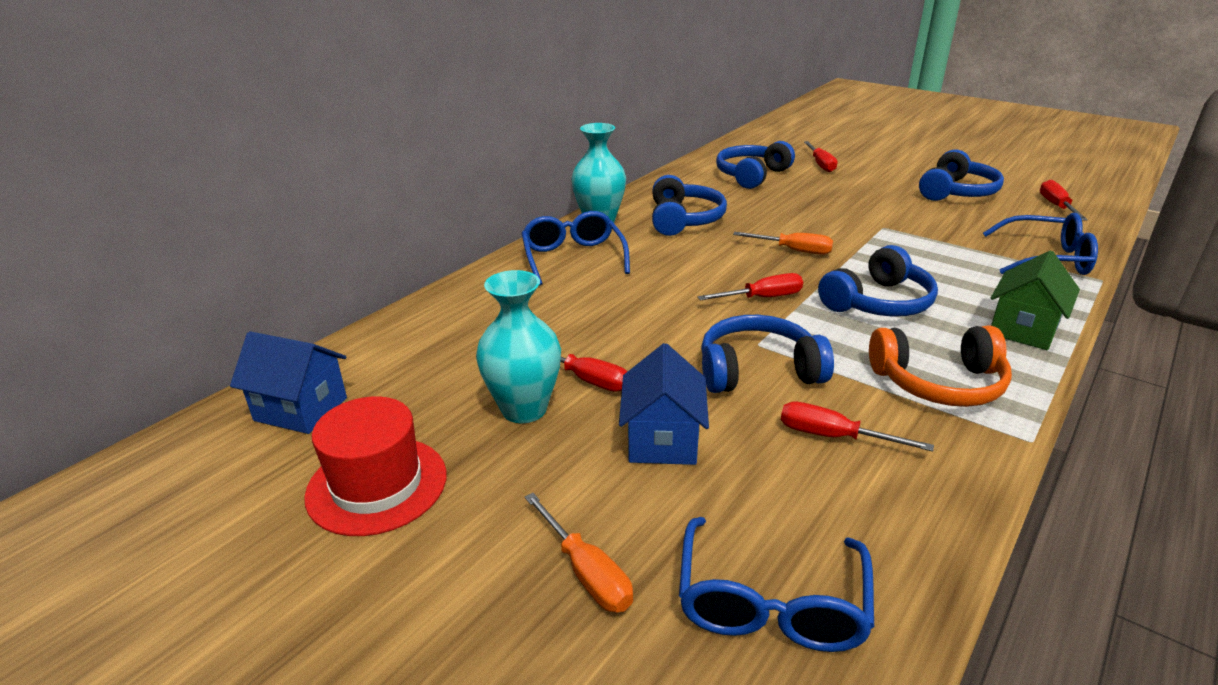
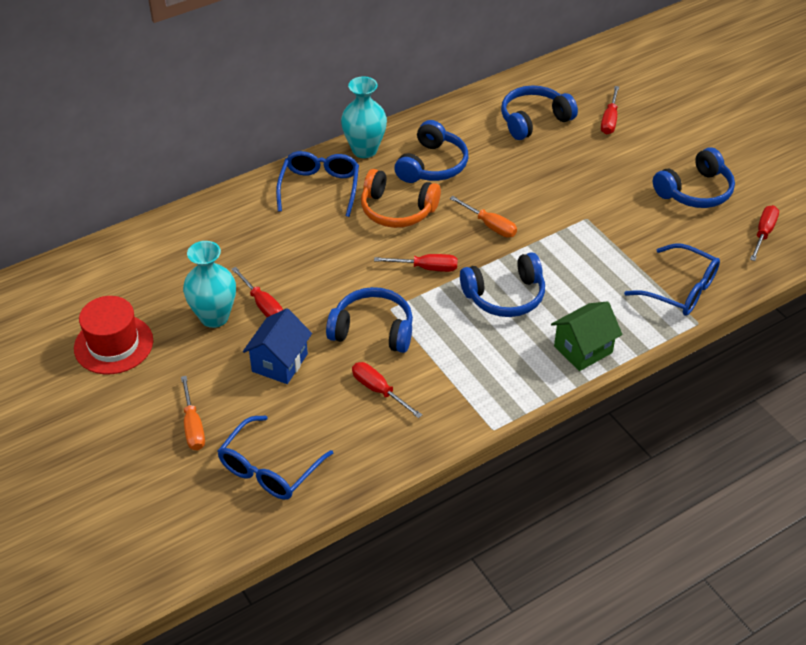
camera: 20 degrees right, 15 degrees up
(301, 409) = (90, 279): blue house -> none
(938, 383) = (479, 374): orange headphones -> orange headphones (397, 210)

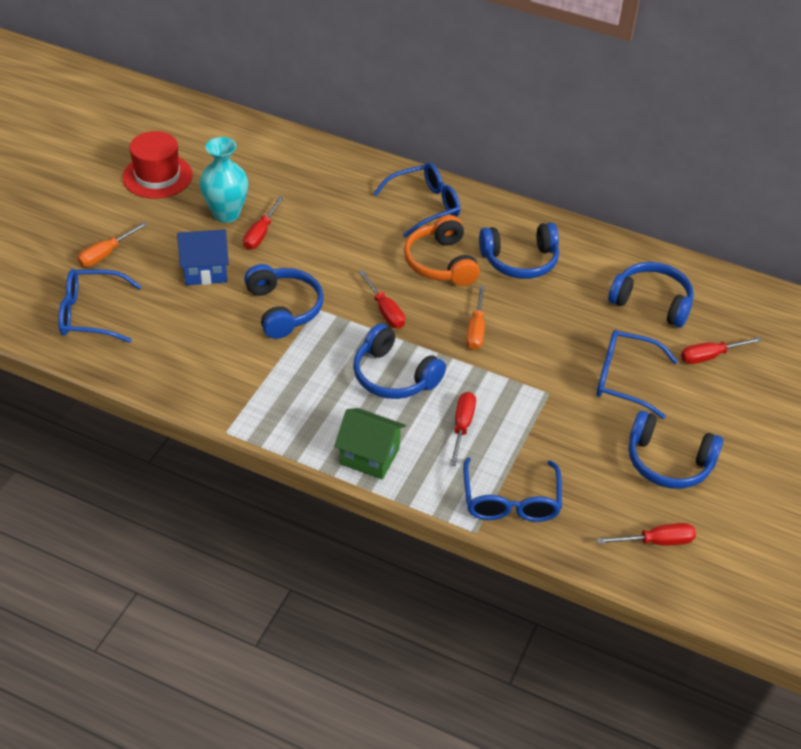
camera: 55 degrees right, 0 degrees up
(364, 150) = (498, 211): turquoise vase -> none
(379, 390) = (218, 341): red screwdriver -> red screwdriver (462, 426)
(601, 172) = (625, 379): none -> blue glasses

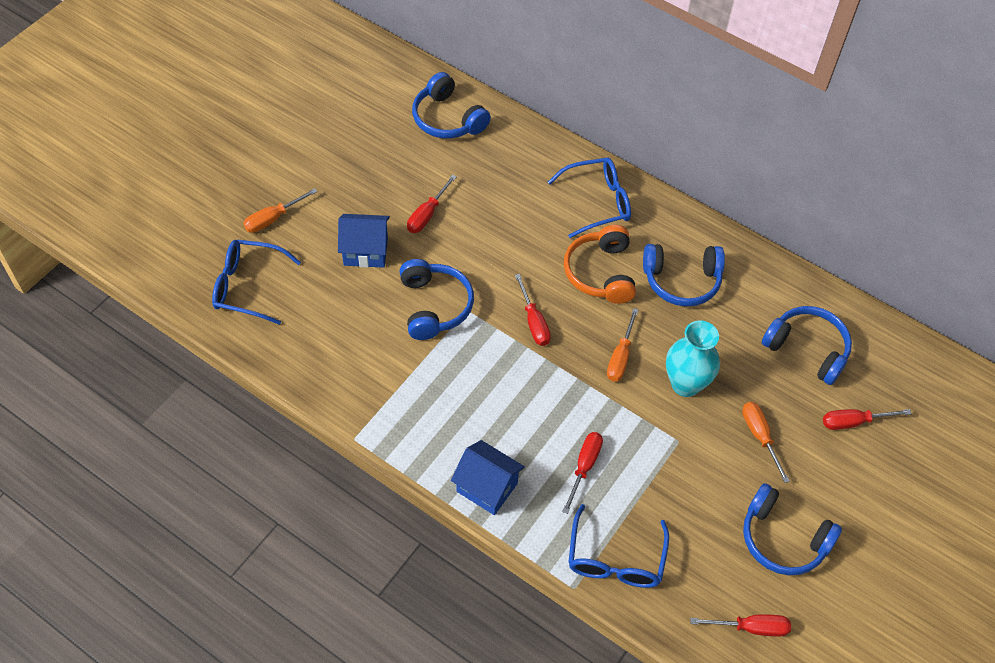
camera: 10 degrees right, 10 degrees up
(157, 176) = (337, 133): red hat -> none
(226, 214) = (397, 186): turquoise vase -> turquoise vase (685, 384)
(369, 456) = (487, 487): green house -> blue house
(394, 376) = (528, 399): blue headphones -> blue headphones (447, 119)
(625, 379) = (759, 436): blue glasses -> orange screwdriver

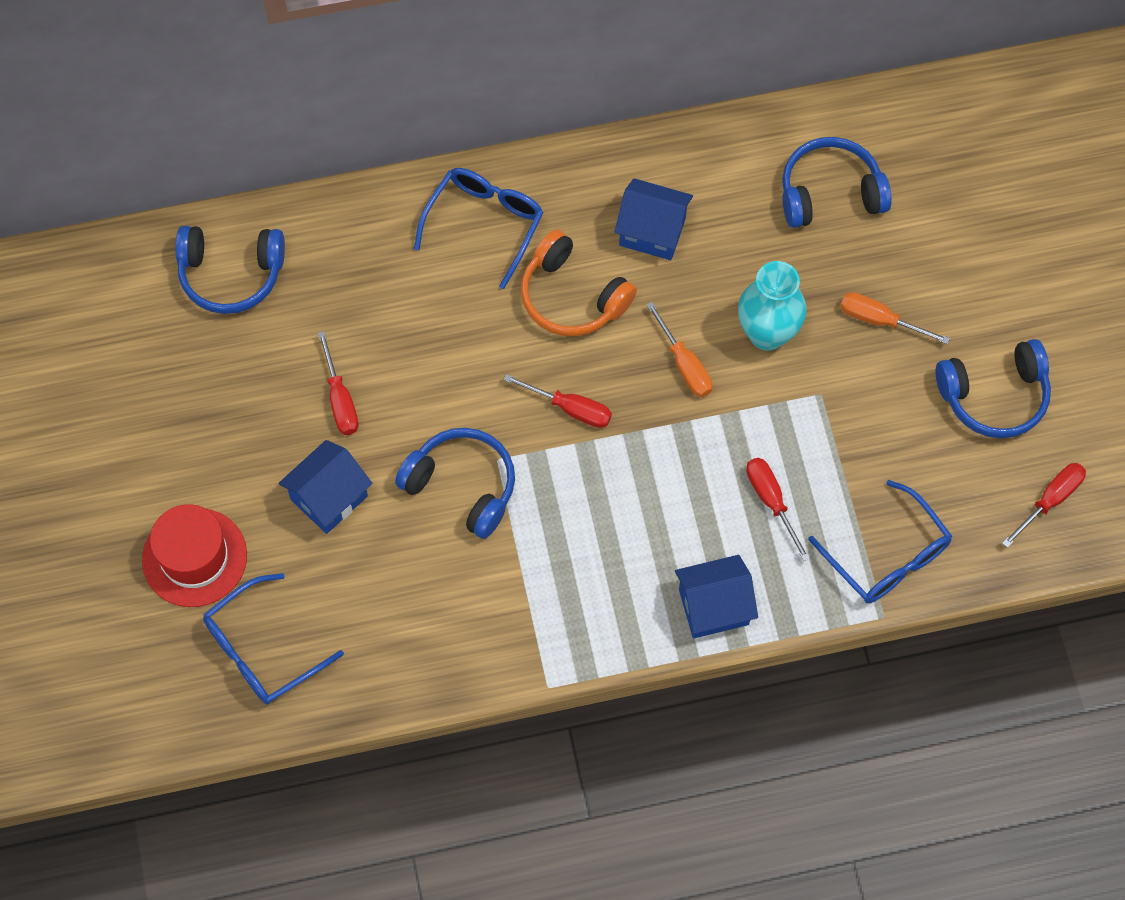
camera: 45 degrees left, 10 degrees up
(273, 219) = (194, 557): orange screwdriver -> red hat
(681, 281) = (652, 232): blue headphones -> blue house
(853, 422) = (938, 227): red screwdriver -> none

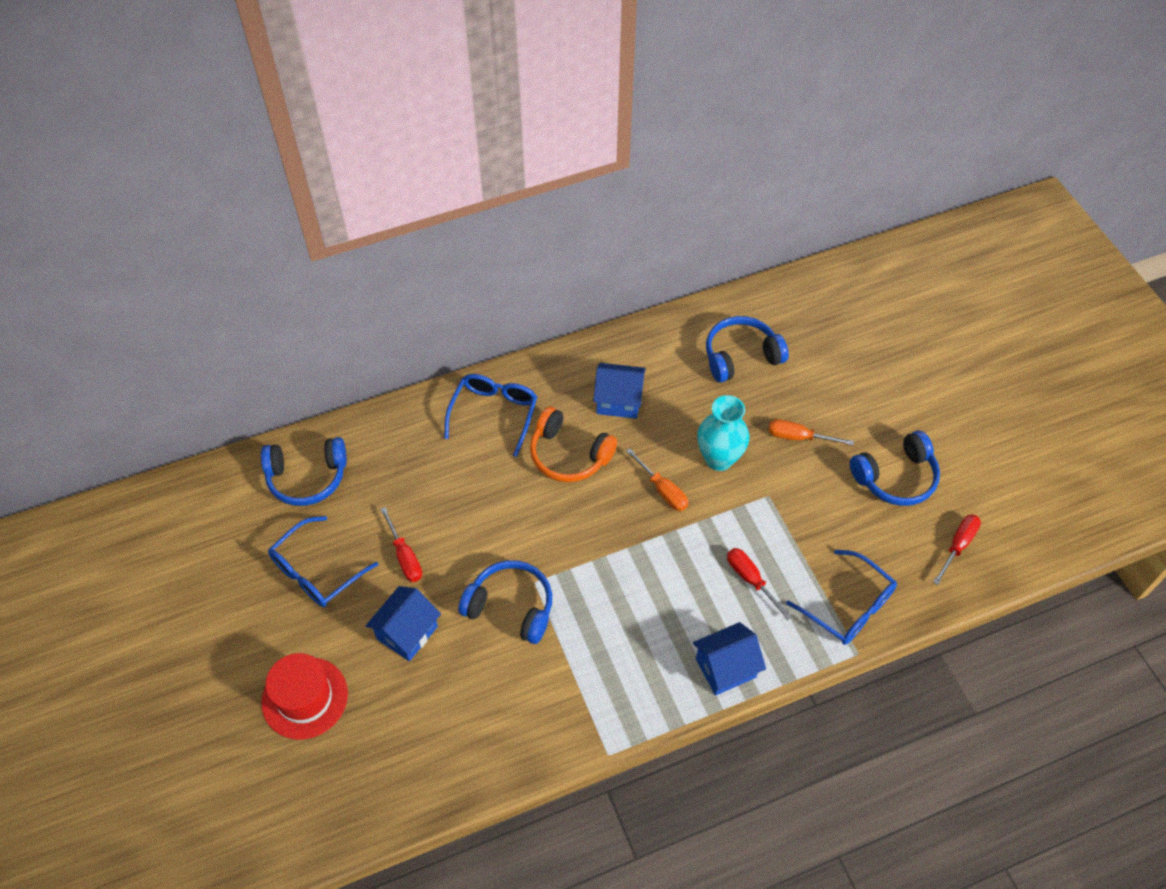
camera: 10 degrees left, 10 degrees down
(262, 650) = (370, 764): blue glasses -> blue glasses (317, 571)
(570, 408) = (583, 535): red screwdriver -> none

